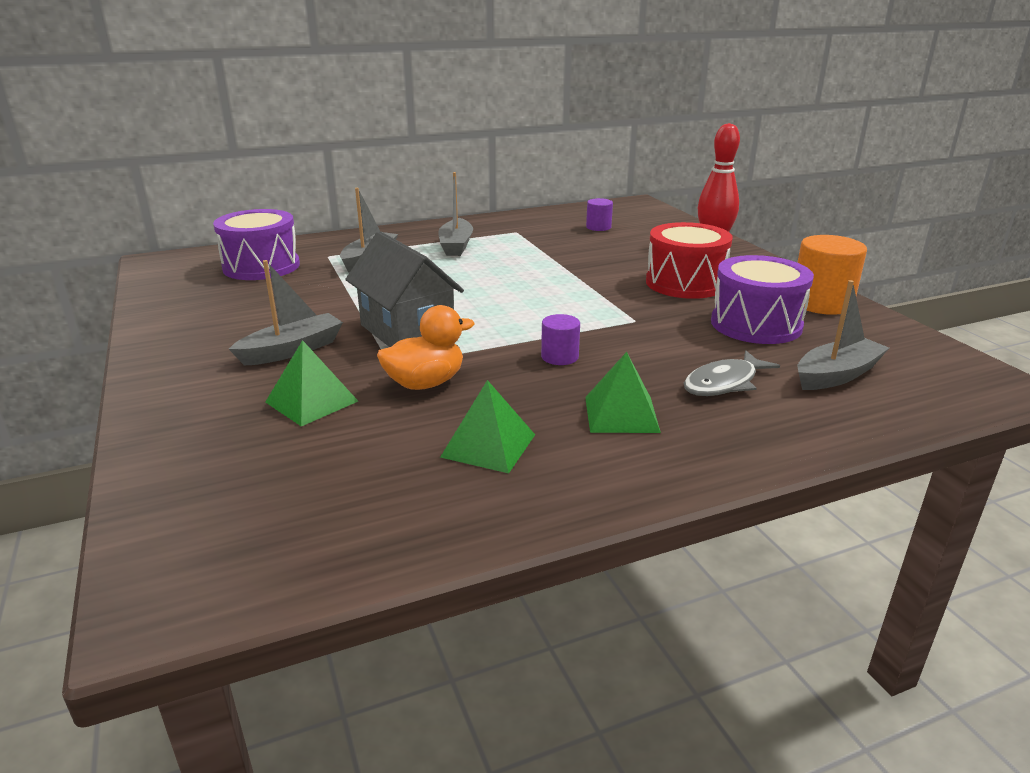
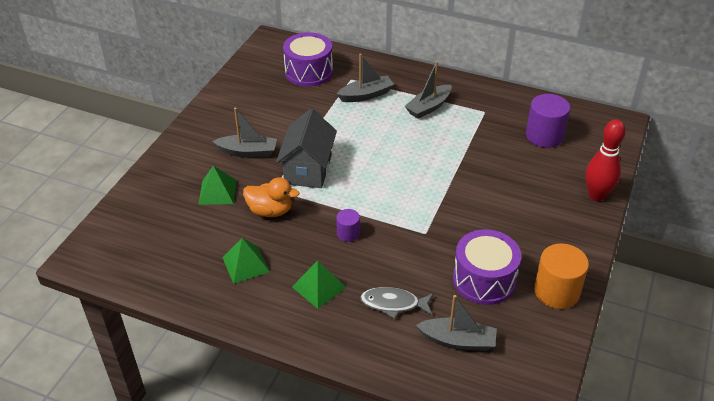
camera: 45 degrees right, 15 degrees up
(598, 227) = (544, 136): purple cylinder -> purple cylinder, size x1.84
(685, 283) = (505, 222): red drum -> none

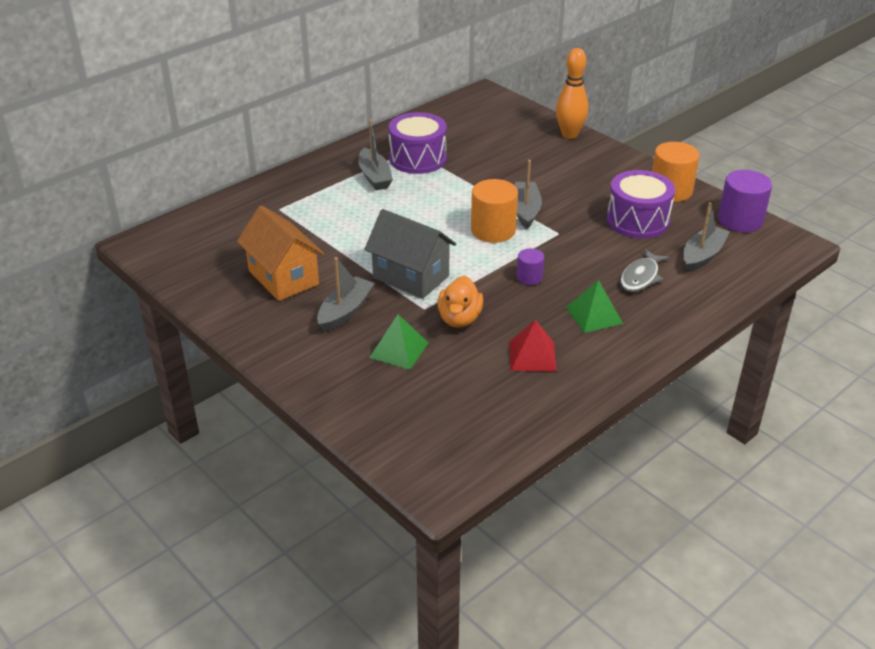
camera: 65 degrees left, 5 degrees down
(245, 264) = (532, 356): green pyramid -> red pyramid
(270, 111) = (283, 278): none -> orange house
(270, 211) = (459, 319): orange duck -> orange duck turned 150 degrees clockwise
(308, 72) = (236, 232): purple drum -> purple drum (418, 159)
(366, 95) = (318, 207): grey boat -> grey boat (525, 211)
(401, 193) = (493, 230): none -> orange cylinder
(544, 136) = (472, 132): purple cylinder -> purple cylinder (740, 220)
(596, 195) = (569, 135): red bowling pin -> orange bowling pin

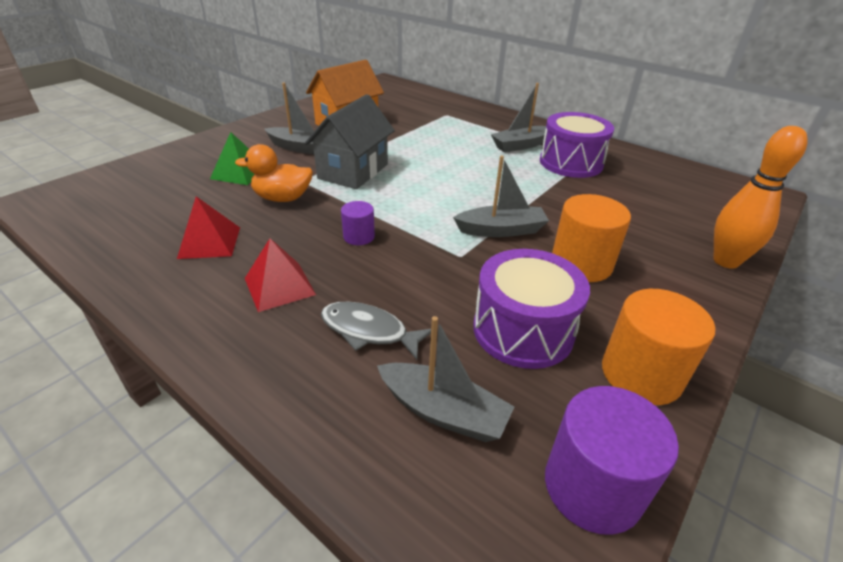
camera: 80 degrees right, 0 degrees up
(493, 230) = (450, 210): orange cylinder -> orange cylinder (581, 264)
(594, 315) = (279, 286): green pyramid -> red pyramid

